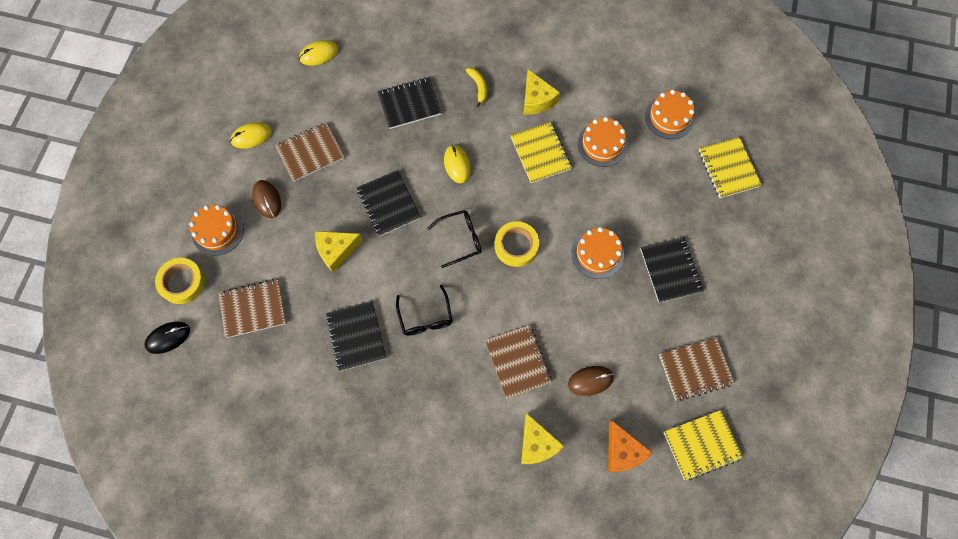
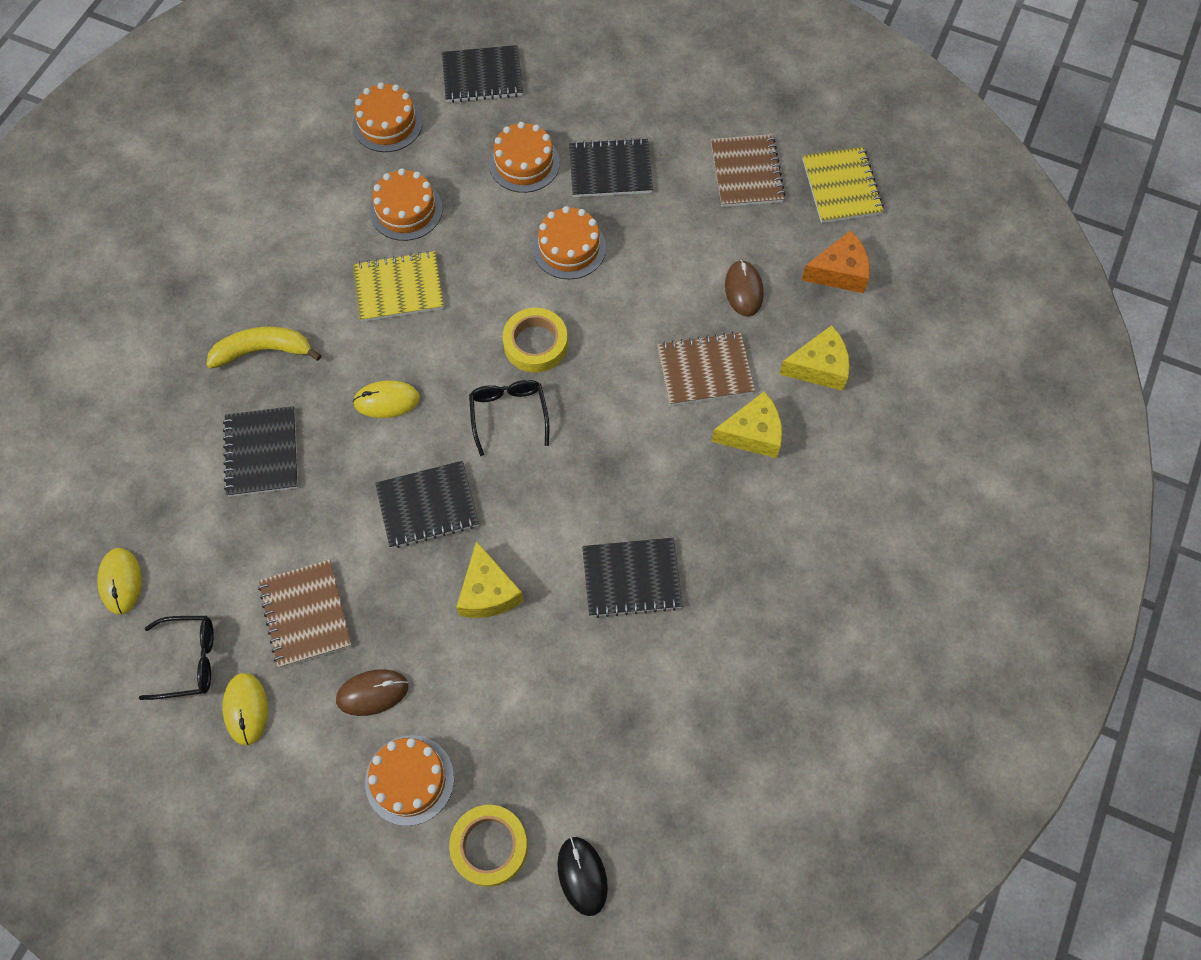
camera: 80 degrees left, 5 degrees down
(253, 309) = (558, 730): brown notebook -> none
(425, 317) = (620, 479): black glasses -> black glasses (189, 660)
(478, 87) = (263, 351): yellow banana -> yellow banana, size x1.57
(536, 99) = (309, 277): yellow cheese -> yellow cheese (752, 433)
(661, 211) = (524, 163): none -> orange cake
(728, 168) = (482, 76): yellow notebook -> black notebook

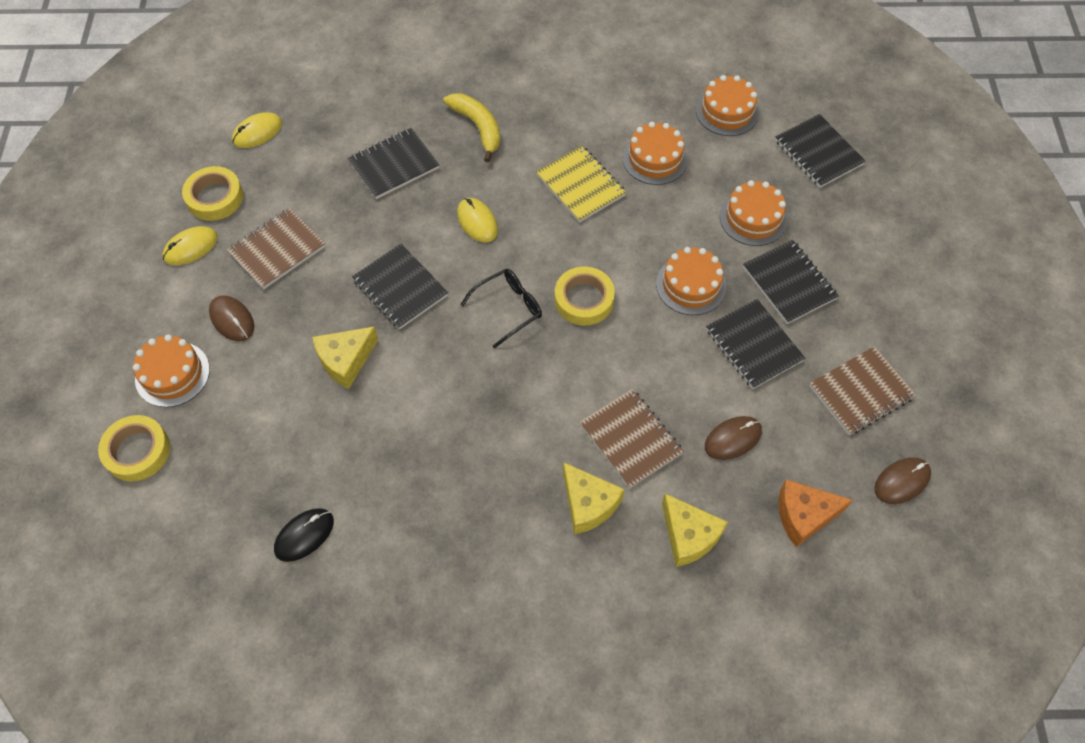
camera: 65 degrees right, 5 degrees down
(189, 660) = (215, 197): black glasses -> yellow tape
(582, 876) = (133, 528): black mouse -> black mouse (304, 535)
(631, 579) = (402, 461): black notebook -> black notebook (753, 345)
(839, 272) = (804, 515): orange cheese -> orange cheese turned 120 degrees clockwise
(841, 187) = (902, 481): yellow notebook -> brown mouse

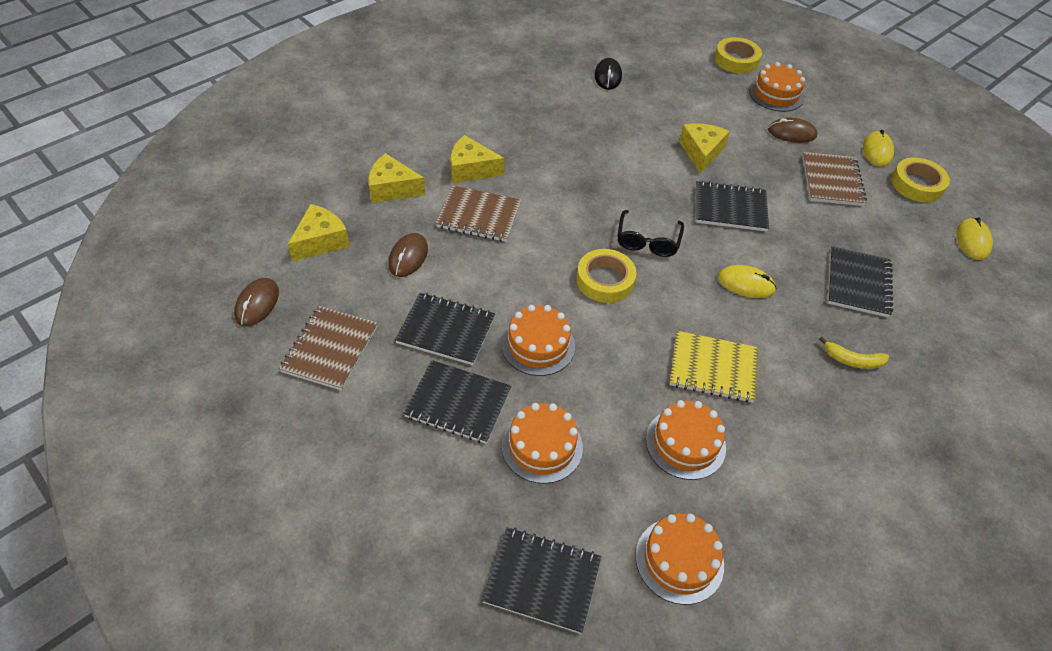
camera: 135 degrees right, 10 degrees down
(478, 127) = (852, 360): yellow banana -> yellow banana, size x0.64
(804, 515) = (321, 241): orange cheese -> yellow cheese

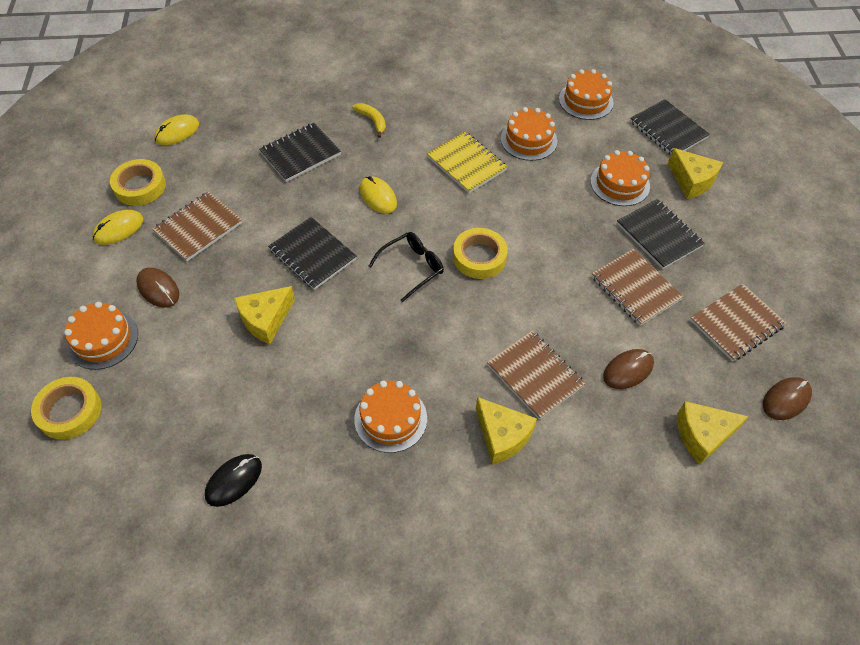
camera: 140 degrees left, 5 degrees up
(392, 188) = (599, 460): yellow cheese -> yellow cheese (692, 181)
(446, 330) = (635, 288): black notebook -> brown notebook
(538, 345) = (573, 241): orange cake -> orange cake (390, 419)

